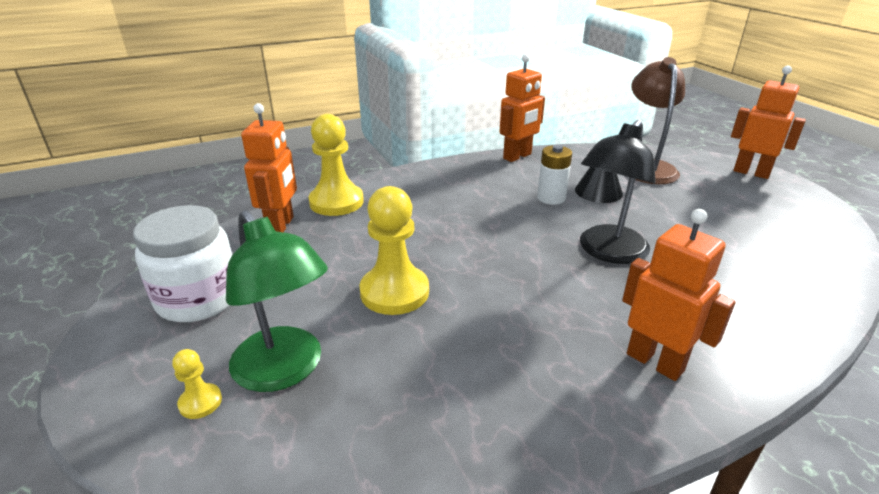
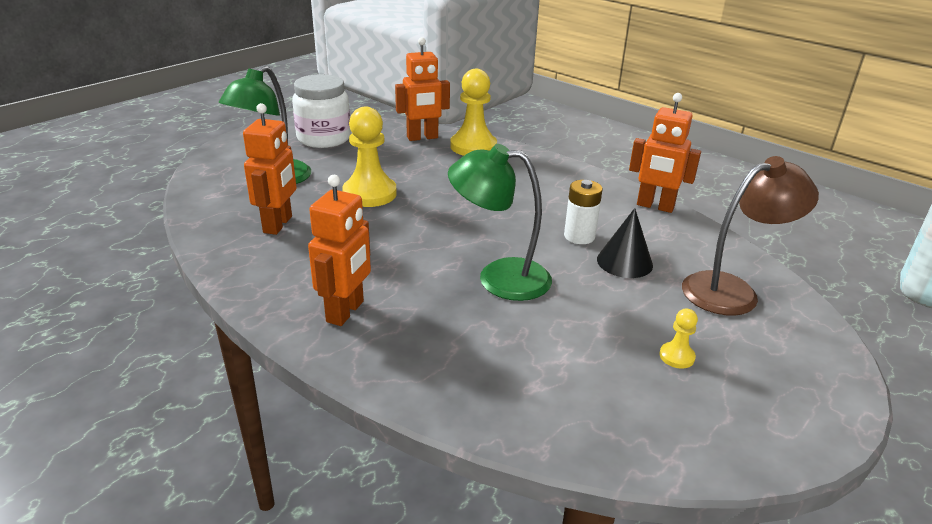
camera: 65 degrees right, 0 degrees up
(200, 402) = (240, 165): yellow pawn -> yellow pawn (676, 356)
(608, 252) = (499, 277): black lamp -> green lamp
(751, 173) = (826, 381): orange robot -> orange robot (278, 224)

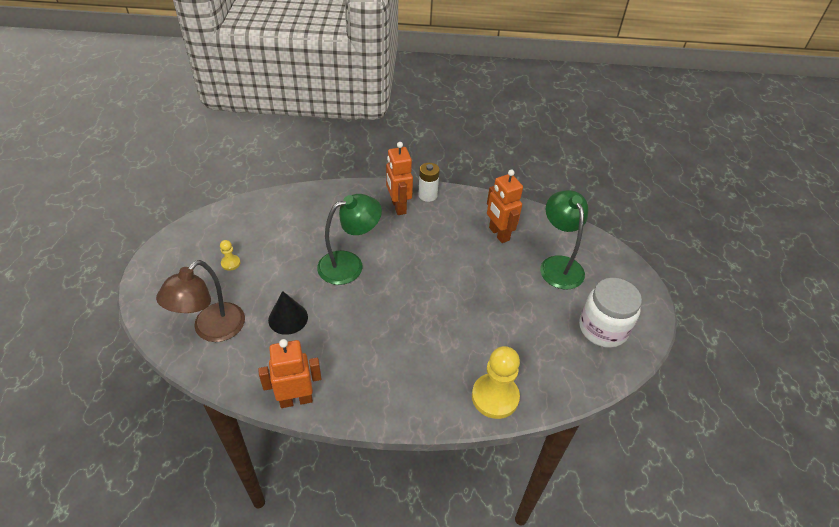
camera: 140 degrees right, 15 degrees up
(369, 194) = (490, 287): yellow pawn -> none
(422, 137) = (545, 382): orange robot -> none
(579, 236) = (329, 326): white battery -> white battery (427, 195)

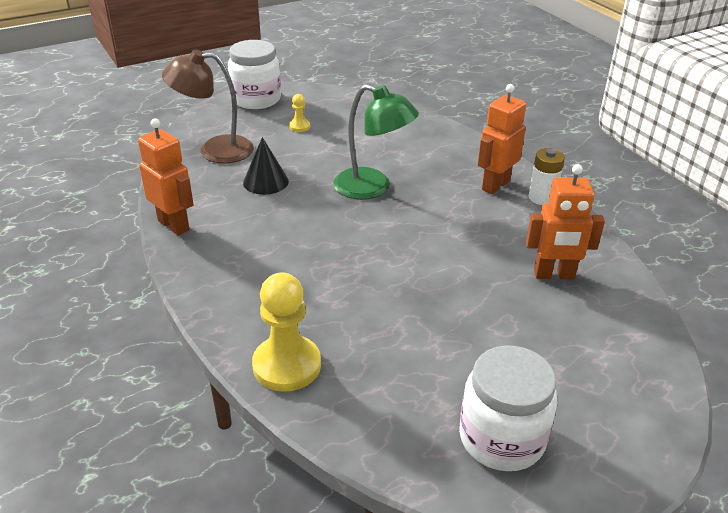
camera: 60 degrees right, 10 degrees down
(159, 269) = (256, 99): none -> white jar
(498, 234) = (554, 275): orange robot -> orange robot turned 120 degrees counterclockwise
(558, 265) = (569, 350): green lamp -> none

